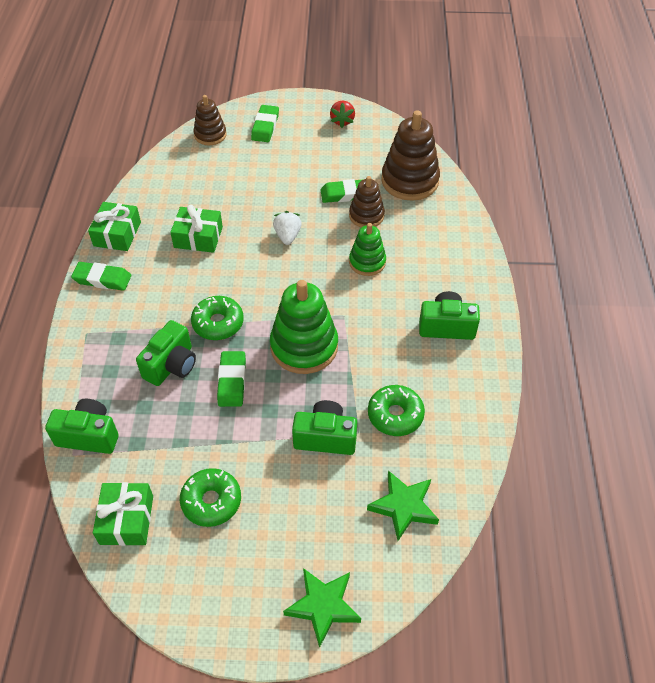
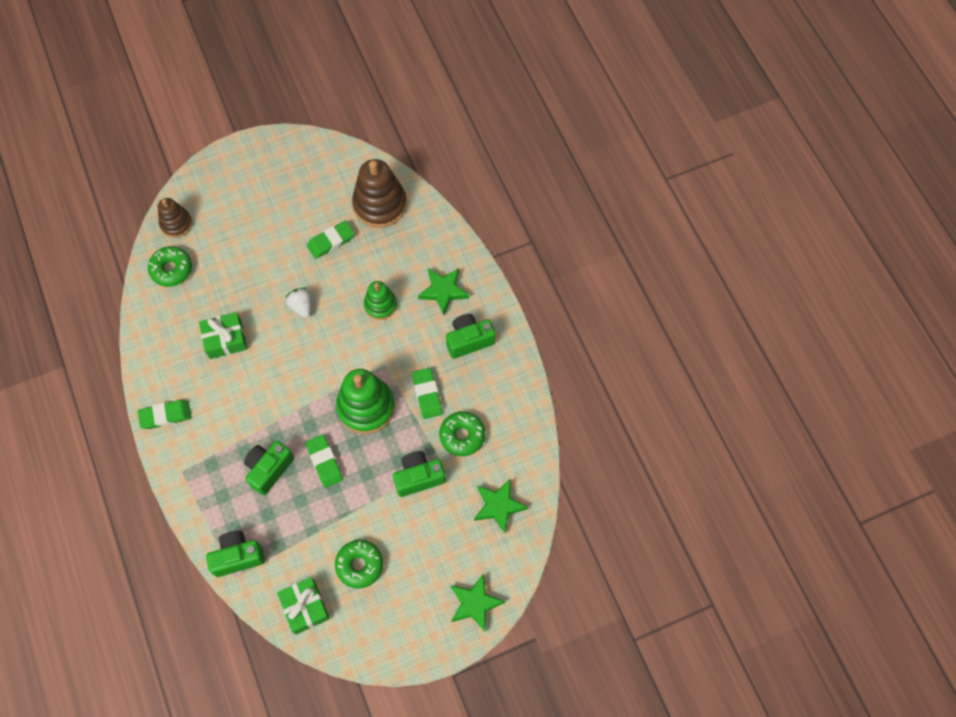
camera: 25 degrees left, 15 degrees up
(117, 234) = (152, 366): green gift -> none
(171, 365) = (269, 469): green camera -> green camera turned 150 degrees counterclockwise
(218, 323) = (286, 415): green donut -> green donut (171, 269)
(265, 126) = (222, 193): green eraser -> green eraser (427, 394)
(342, 121) = (290, 159): red strawberry -> none
(366, 216) = (359, 257): brown stacking toy -> none
(439, 273) = (443, 291): none -> green star

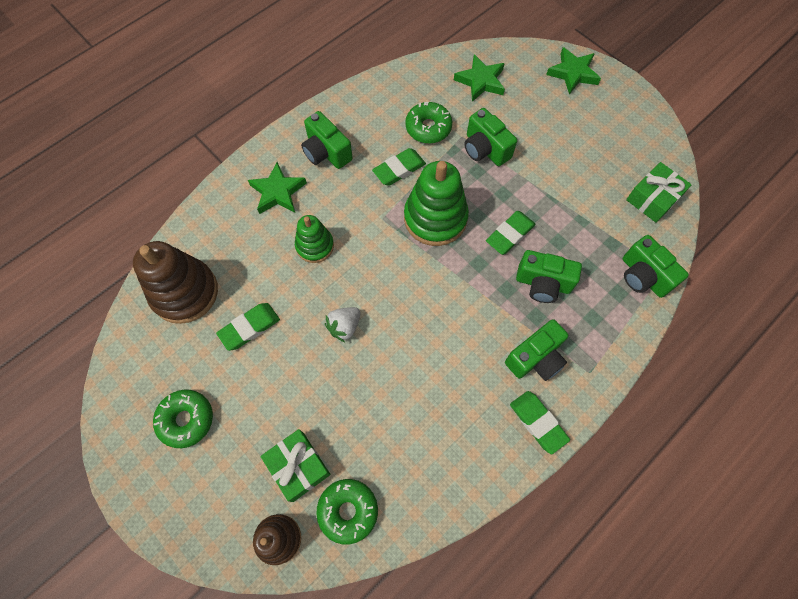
camera: 110 degrees left, 0 degrees up
(212, 435) = (535, 358): none -> green camera
(225, 339) = (417, 396): green gift -> green gift (298, 466)
(331, 241) = (249, 328): green eraser -> green eraser turned 75 degrees counterclockwise
(359, 565) = (590, 168): green donut -> green donut (186, 420)

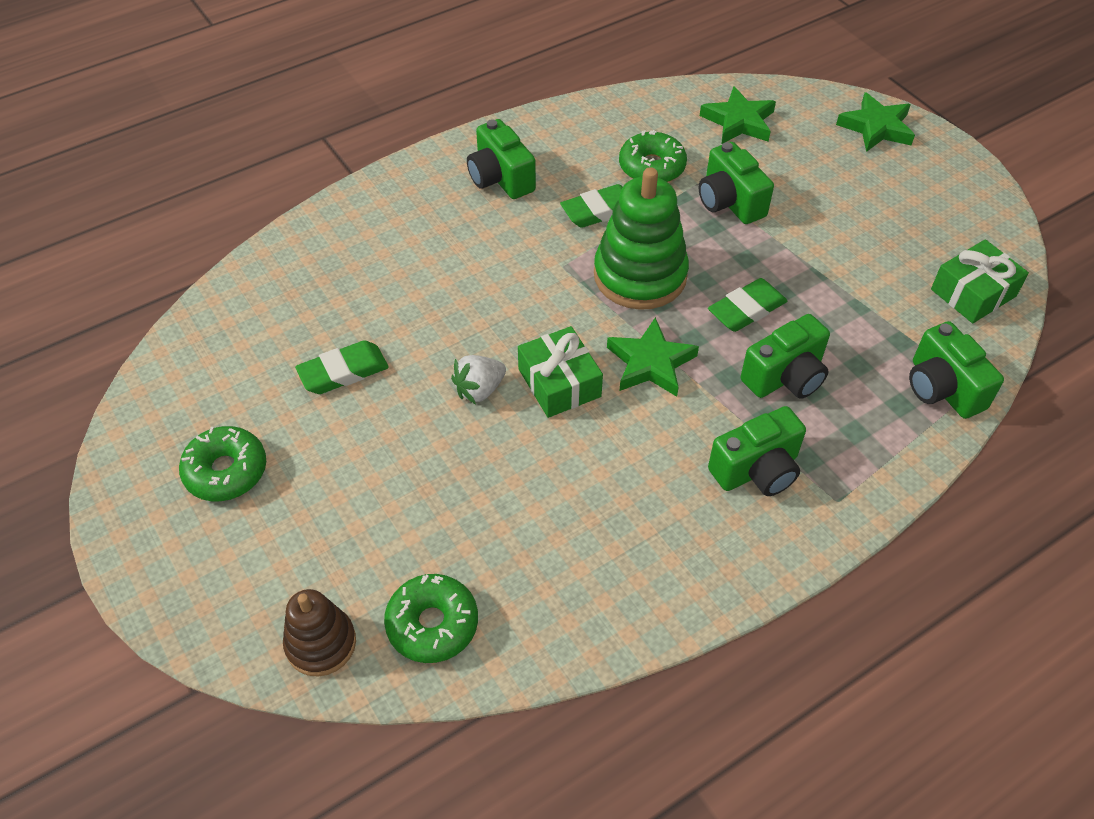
camera: 10 degrees right, 15 degrees down
(185, 292) = (263, 317): brown stacking toy -> none
(278, 192) = (421, 216): green star -> green star (650, 363)
(298, 466) = (372, 555): green gift -> green gift (559, 383)
(315, 246) = (459, 286): green stacking toy -> none
(538, 422) = (745, 554): green eraser -> none
(543, 283) = (785, 377): green camera -> green camera turned 60 degrees counterclockwise

